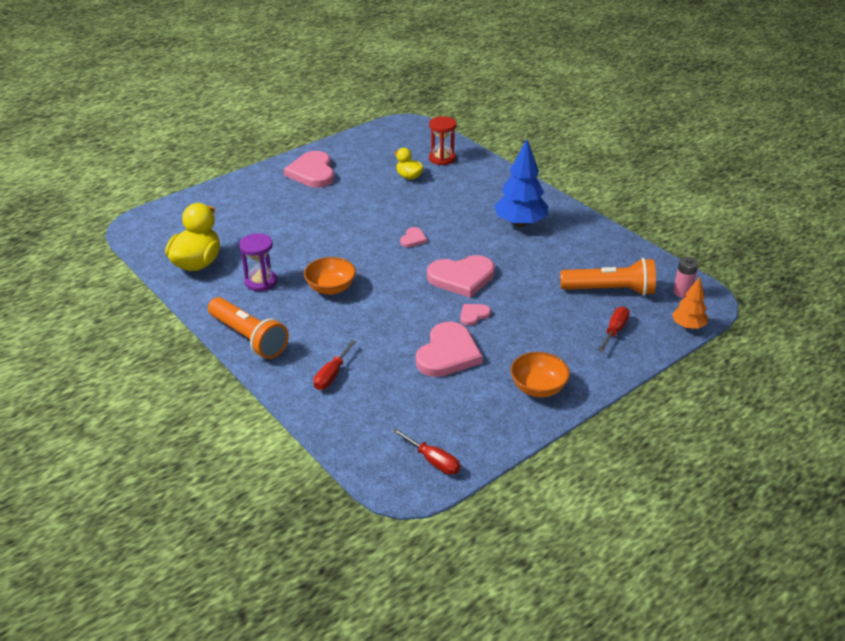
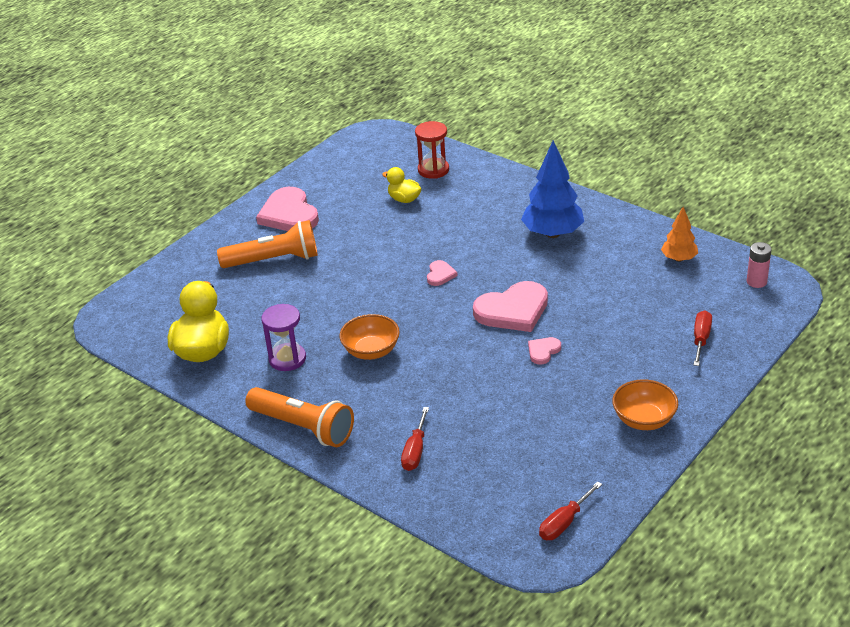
camera: 10 degrees left, 0 degrees up
(433, 461) = (564, 523): red screwdriver -> red screwdriver turned 105 degrees clockwise
(448, 353) = (532, 401): pink heart -> none
(610, 290) = (680, 294): orange flashlight -> orange flashlight (274, 260)
(688, 326) = (775, 319): orange tree -> orange tree (679, 259)

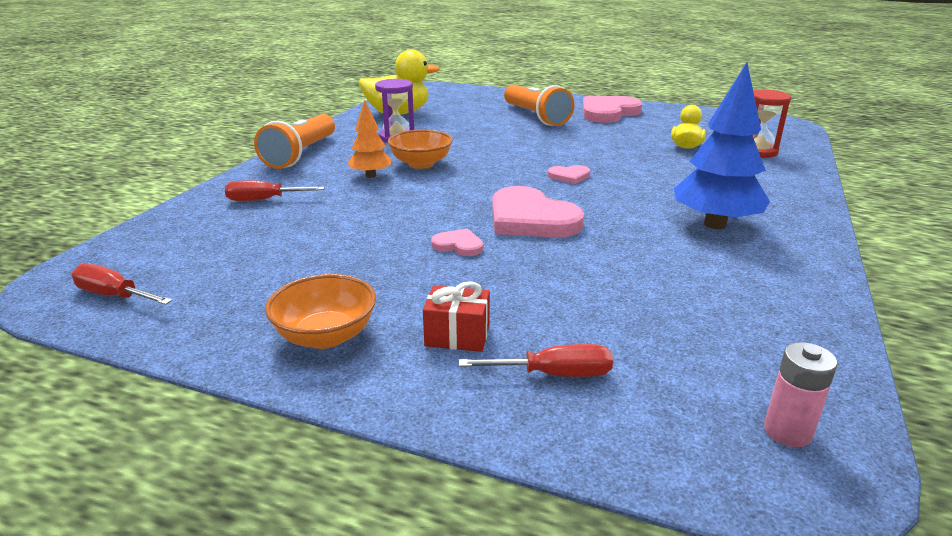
camera: 70 degrees right, 10 degrees down
(657, 367) = (457, 336): none -> red gift
(679, 259) = (765, 329): orange tree -> orange tree (371, 176)

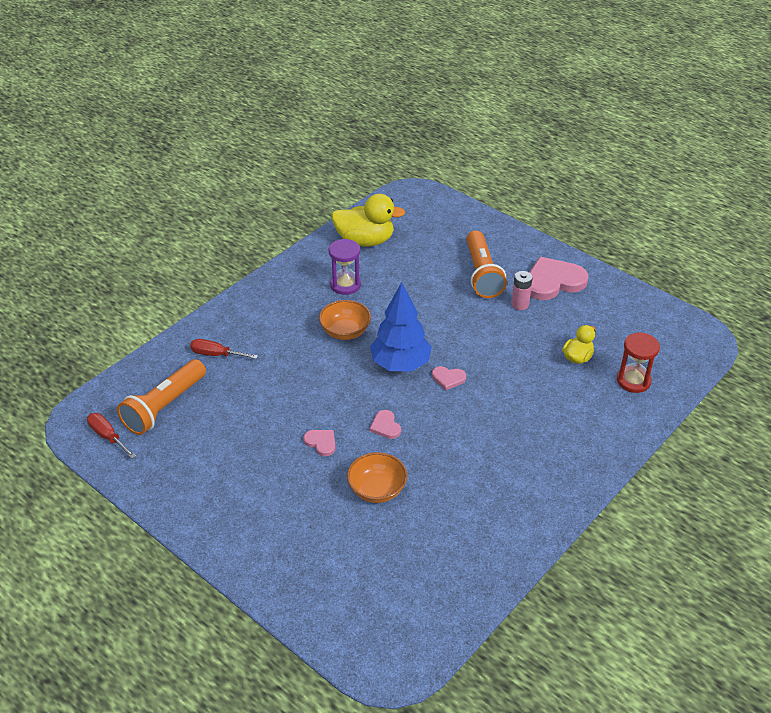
camera: 20 degrees right, 15 degrees up
(301, 154) = (261, 294): orange flashlight -> orange flashlight (164, 407)
(326, 336) = (209, 504): orange bowl -> orange bowl (377, 490)
(371, 176) = (301, 340): orange tree -> none
(457, 336) = (279, 525): red gift -> none
(531, 219) = (385, 426): pink heart -> pink heart, size x0.47
(554, 374) = (314, 569): red screwdriver -> none
(715, 224) = (511, 468): blue tree -> blue tree (400, 364)
(787, 432) = (403, 640): pink battery -> pink battery (520, 304)

